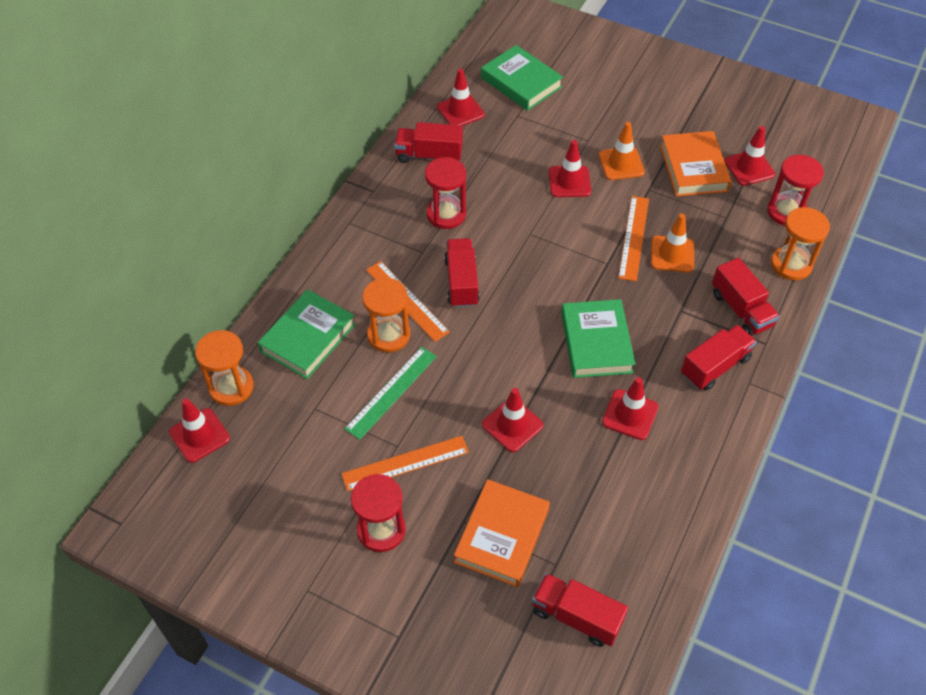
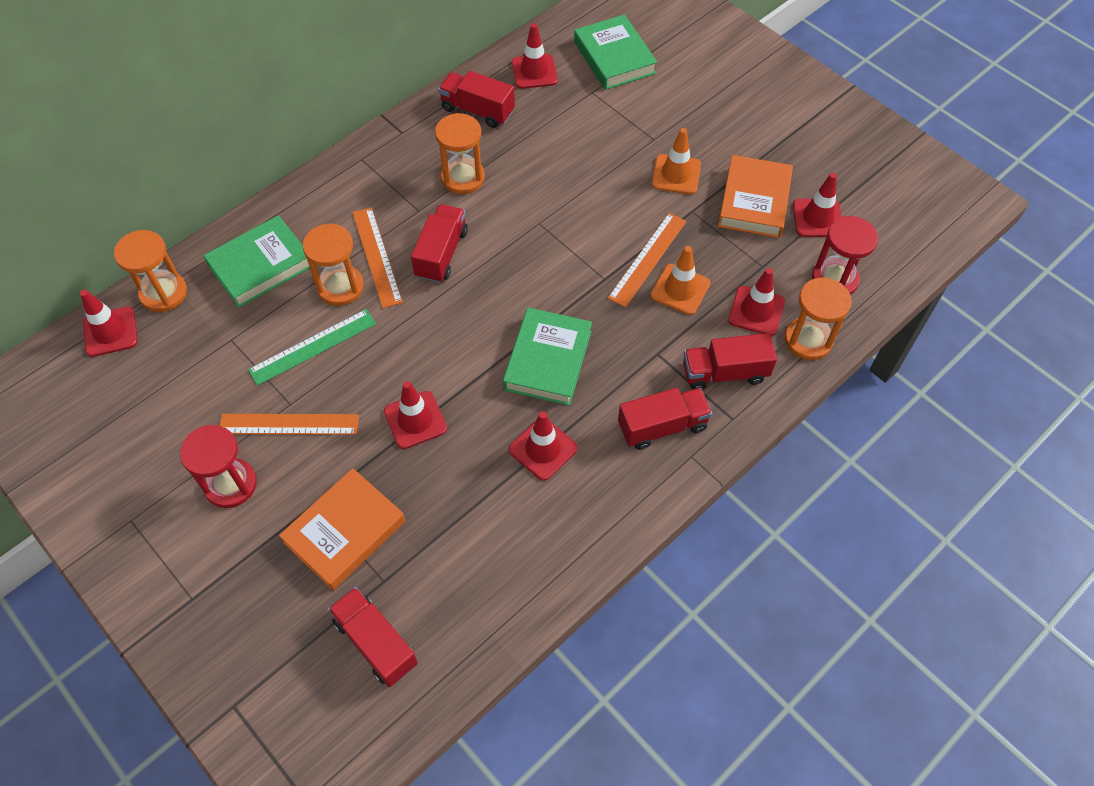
camera: 20 degrees right, 5 degrees up
(446, 214) = (463, 177): red hourglass -> orange hourglass
(569, 182) = (610, 179): red traffic cone -> red traffic cone (756, 311)
(741, 309) = (724, 373): red truck -> red truck turned 90 degrees clockwise

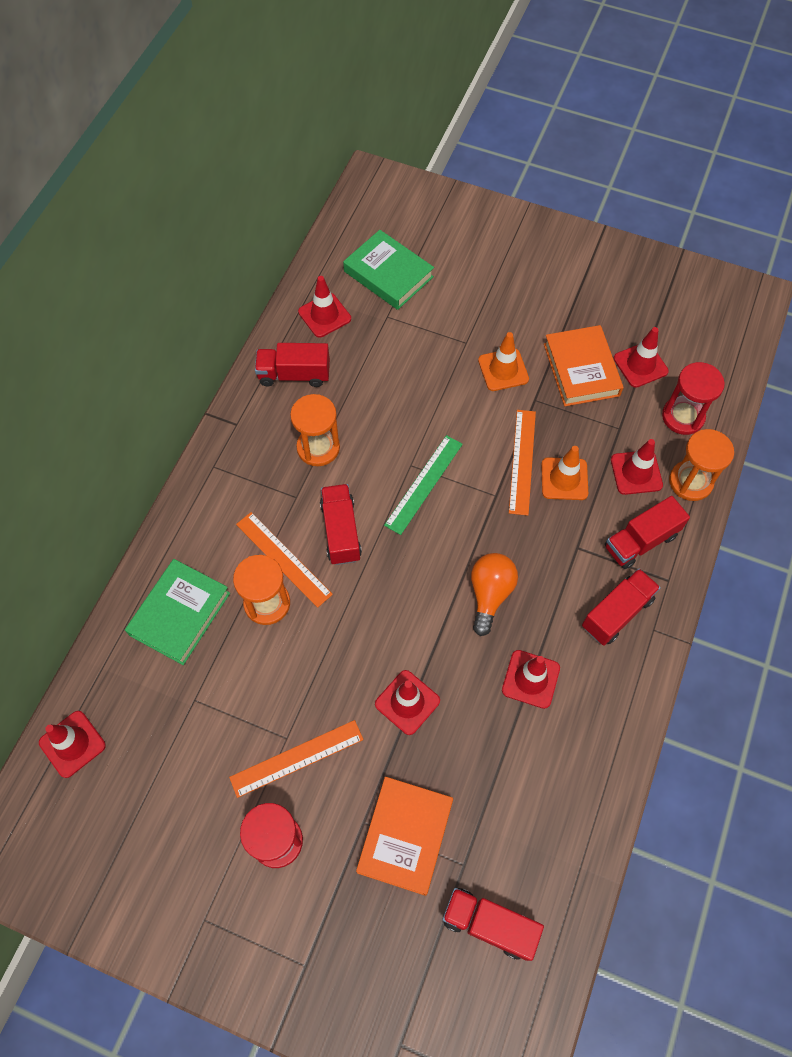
camera: 25 degrees left, 5 degrees up
(163, 293) = (101, 682): orange hourglass -> none
(313, 346) = (275, 673): green ruler -> green ruler (423, 484)
(548, 360) = (490, 594): green book -> orange light bulb

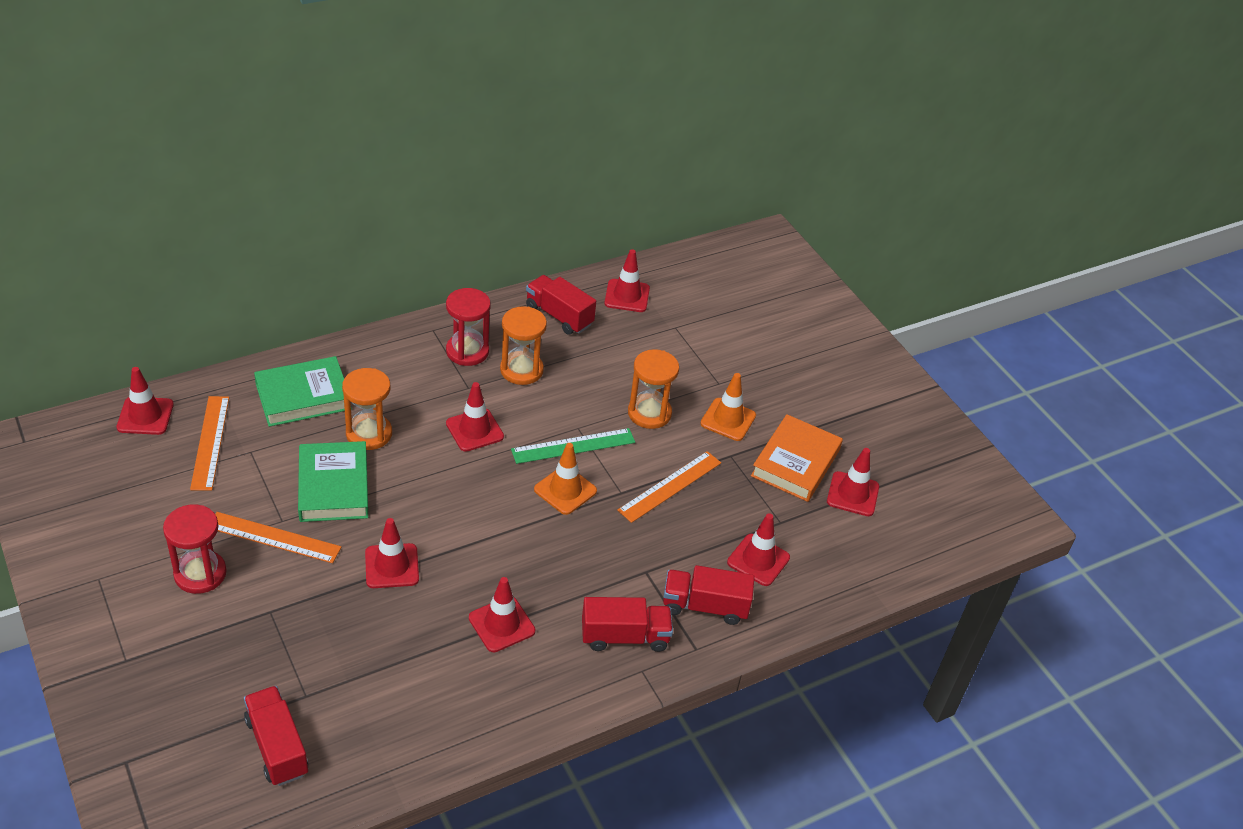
camera: 35 degrees right, 20 degrees down
(283, 558) = (413, 417): orange ruler -> orange ruler (210, 442)
(341, 531) = (474, 430): red truck -> red traffic cone
(388, 274) = (709, 302): green book -> green book (333, 486)
(405, 836) = (287, 643): orange book -> none
(490, 594) = (538, 549): orange light bulb -> none
(564, 479) = (691, 521): orange traffic cone -> orange traffic cone (565, 490)
(683, 417) = (848, 553): red hourglass -> red hourglass (467, 351)
(690, 482) = (799, 599): orange hourglass -> orange hourglass (649, 413)

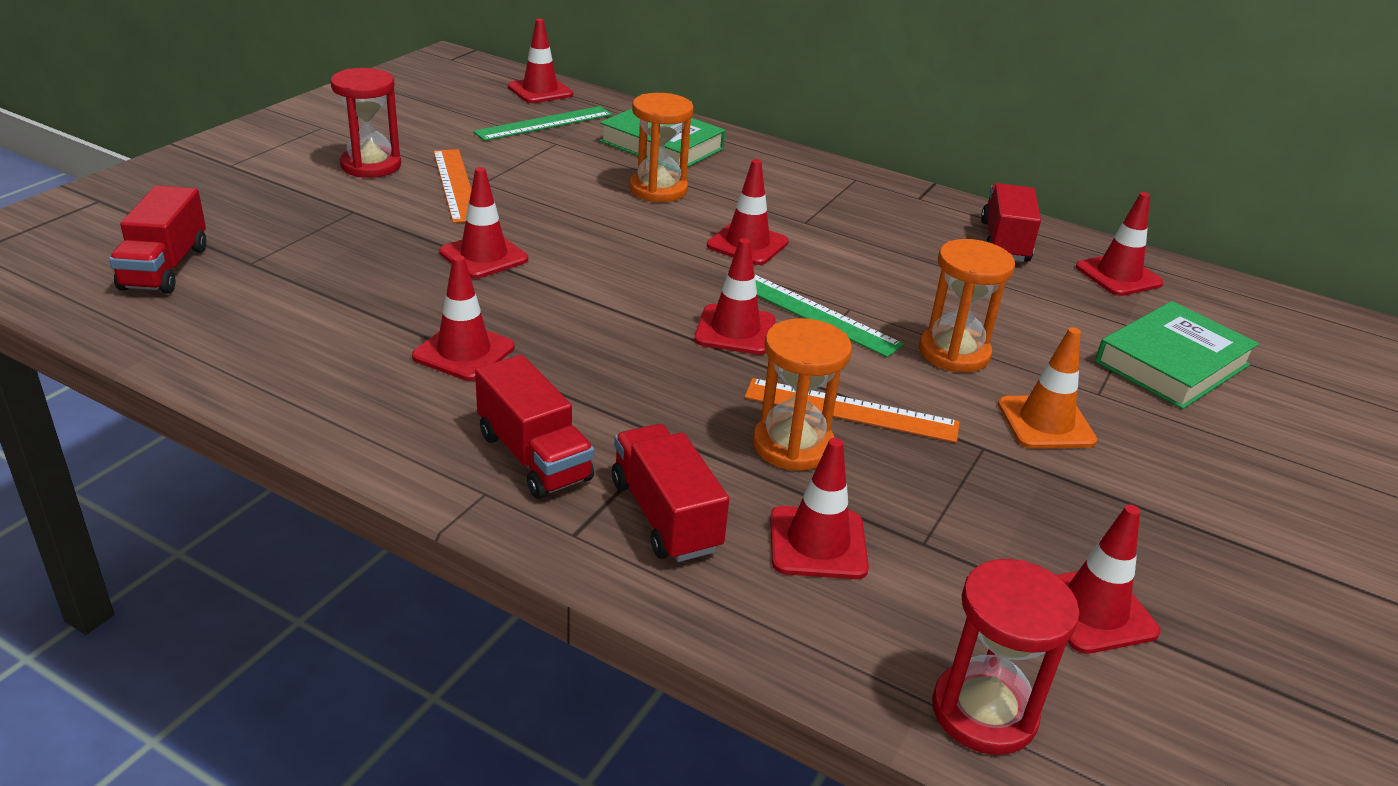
camera: 60 degrees right, 10 degrees down
(210, 442) = (544, 123): orange ruler -> green ruler
(277, 746) = (165, 268): red truck -> red truck turned 150 degrees clockwise
(333, 486) = (560, 193): green book -> green book (1172, 363)
(467, 351) = (856, 206): red hourglass -> red hourglass (984, 712)
(521, 370) = (882, 244): orange hourglass -> orange hourglass (793, 445)
(565, 490) = (735, 330): orange traffic cone -> red traffic cone
(795, 463) = (1064, 519): orange book -> none

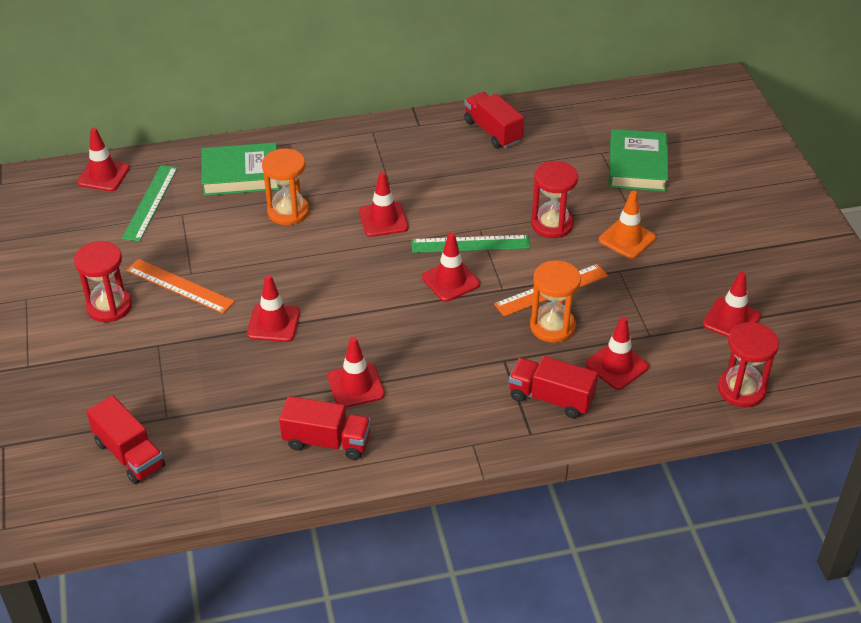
camera: 40 degrees left, 10 degrees up
(534, 457) = (466, 413): red truck -> red truck (327, 441)
(954, 353) = (552, 224): orange hourglass -> red hourglass
(1118, 275) = (563, 120): red traffic cone -> none

